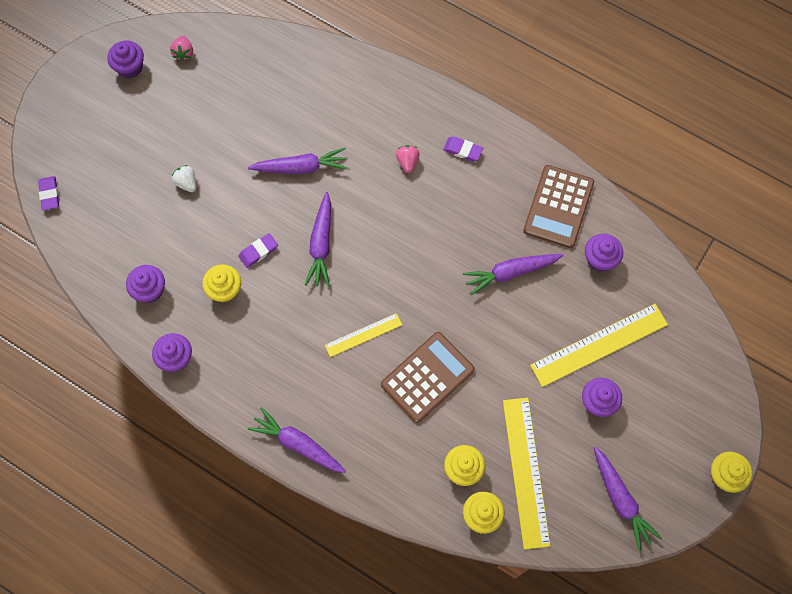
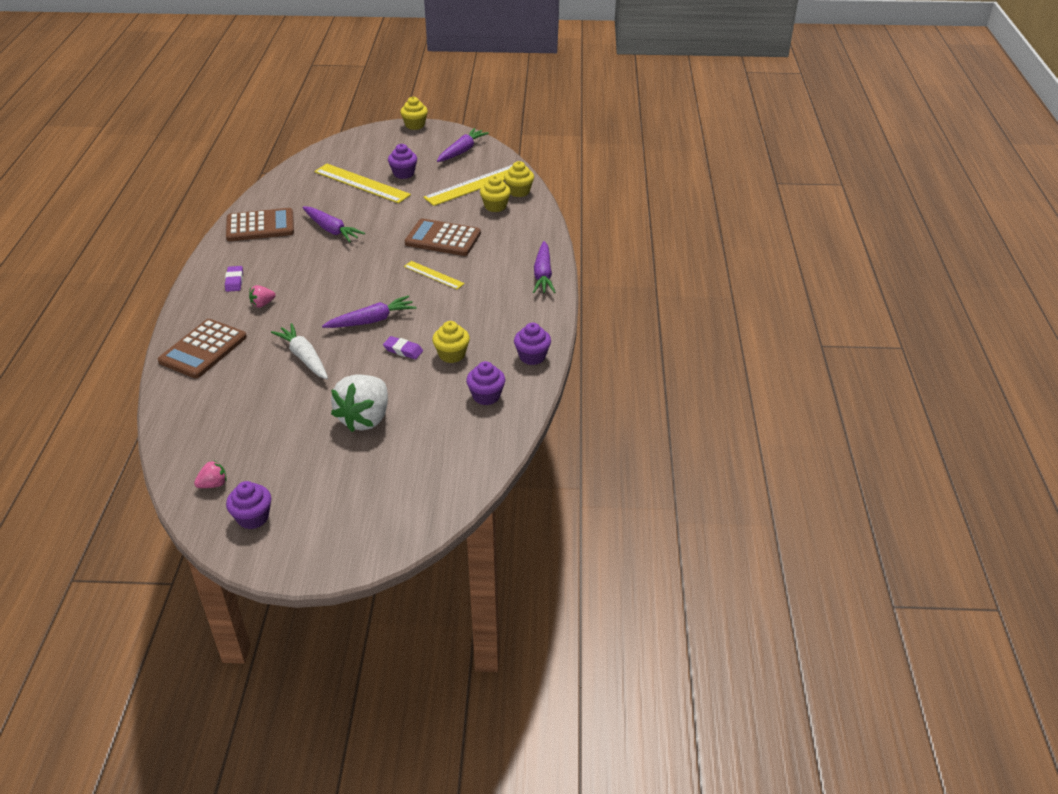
camera: 120 degrees left, 30 degrees down
(49, 194) = (442, 507): purple eraser -> none
(187, 183) = (365, 418): white strawberry -> white strawberry, size x2.24
(300, 167) = (304, 357): purple carrot -> white carrot
(364, 93) = (203, 349): none -> brown calculator
(600, 259) = (294, 199): purple cupcake -> none

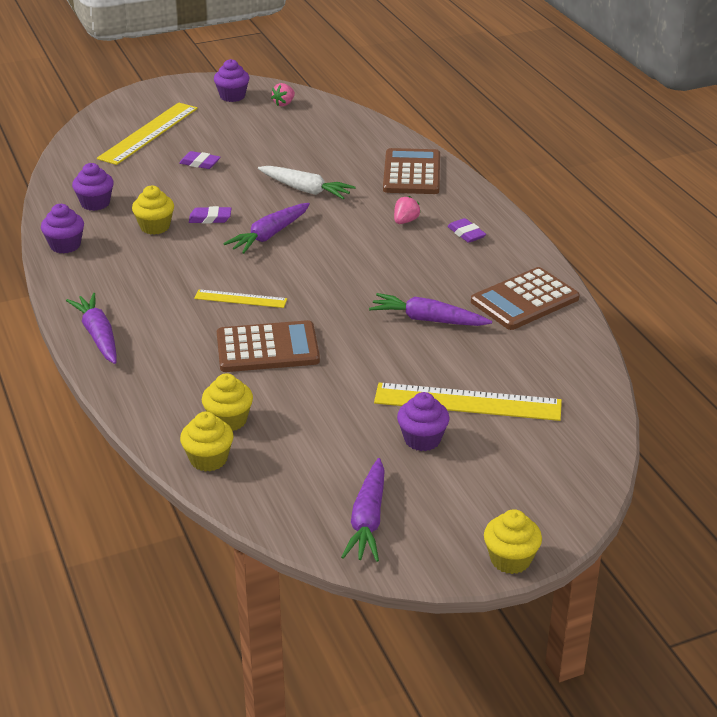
camera: 155 degrees right, 5 degrees down
(365, 418) = (200, 163): white strawberry -> purple eraser
(475, 185) = (289, 451): yellow ruler -> yellow ruler (149, 133)

